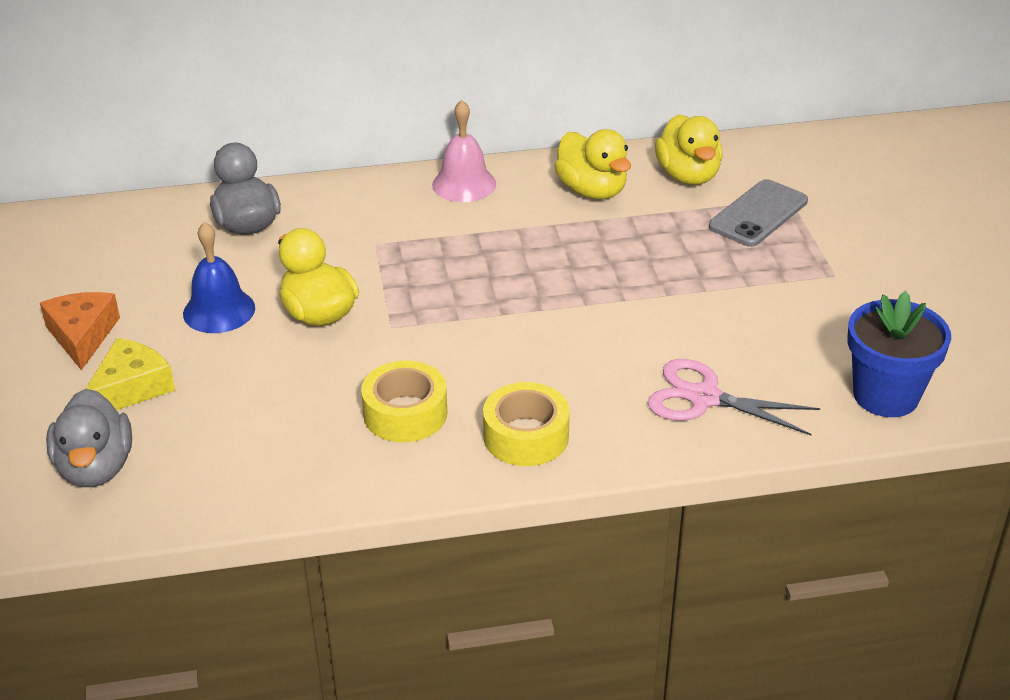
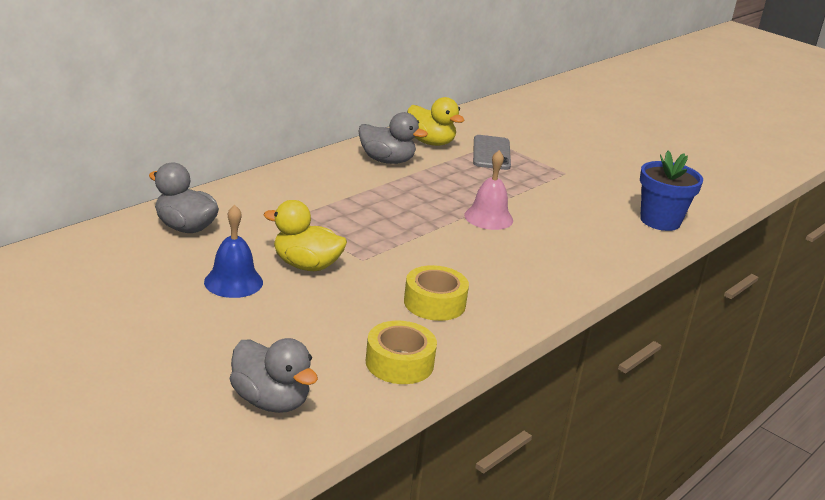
camera: 40 degrees left, 10 degrees down
(82, 335) = (147, 325): orange cheese -> none
(131, 388) = (231, 345): yellow cheese -> none
(464, 184) = (305, 173): pink bell -> pink bell (488, 217)
(526, 436) = (518, 293): yellow tape -> yellow tape (399, 363)
(592, 191) = (387, 161): yellow duck -> grey duck
(704, 398) = (581, 246): pink scissors -> none

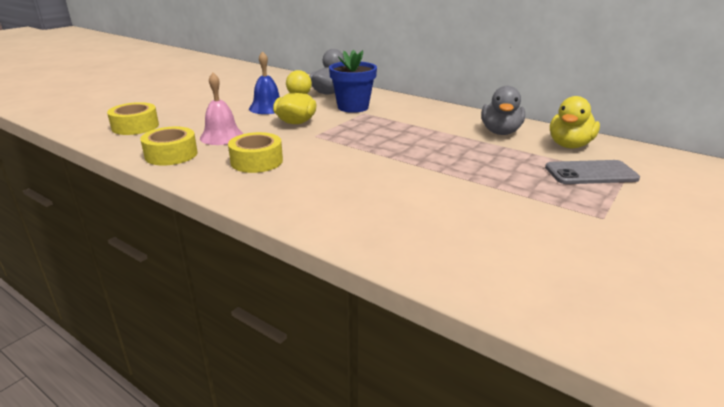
camera: 85 degrees right, 0 degrees up
(271, 401) = (135, 126): grey duck -> yellow tape
(488, 217) = (429, 176): pink bell -> pink bell (222, 136)
(660, 221) = (537, 293): blue flower pot -> blue flower pot (353, 107)

